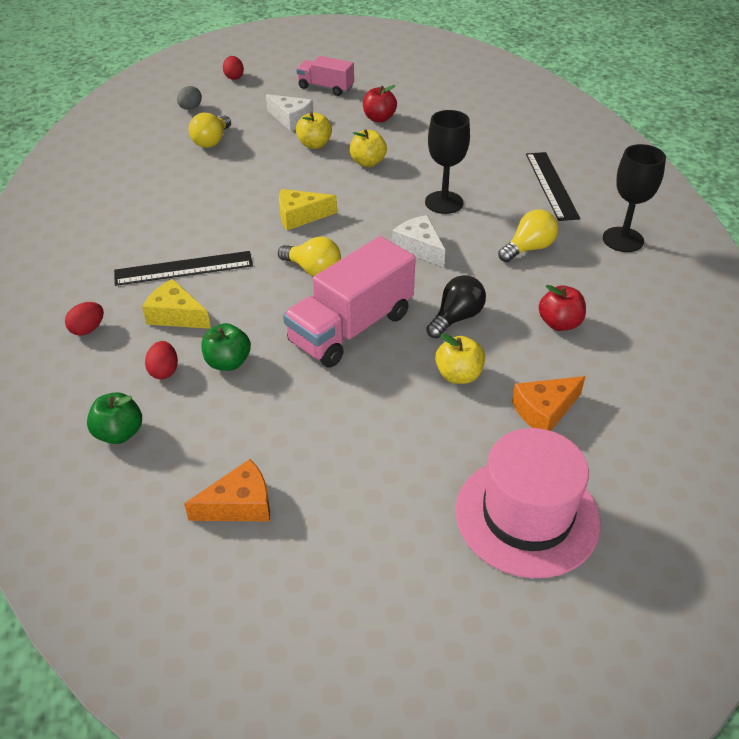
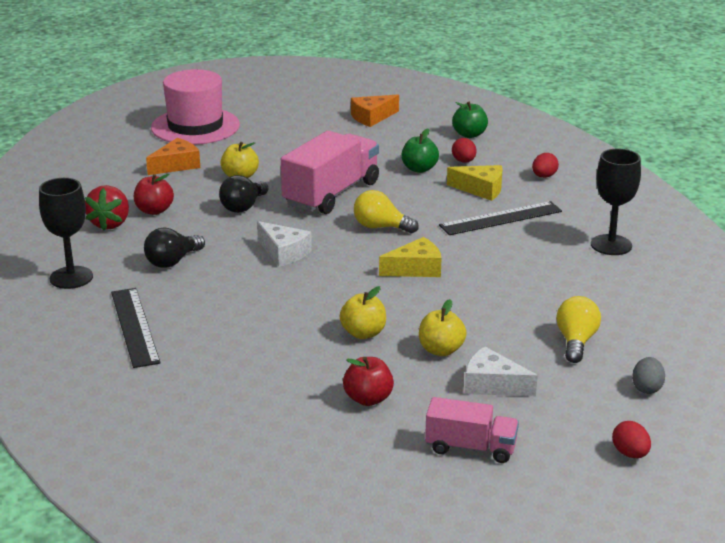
camera: 170 degrees right, 15 degrees down
(444, 202) = (263, 296): black goblet -> black goblet (611, 245)
(528, 248) = (172, 261): yellow light bulb -> black light bulb
(605, 308) = (110, 224): none -> red strawberry

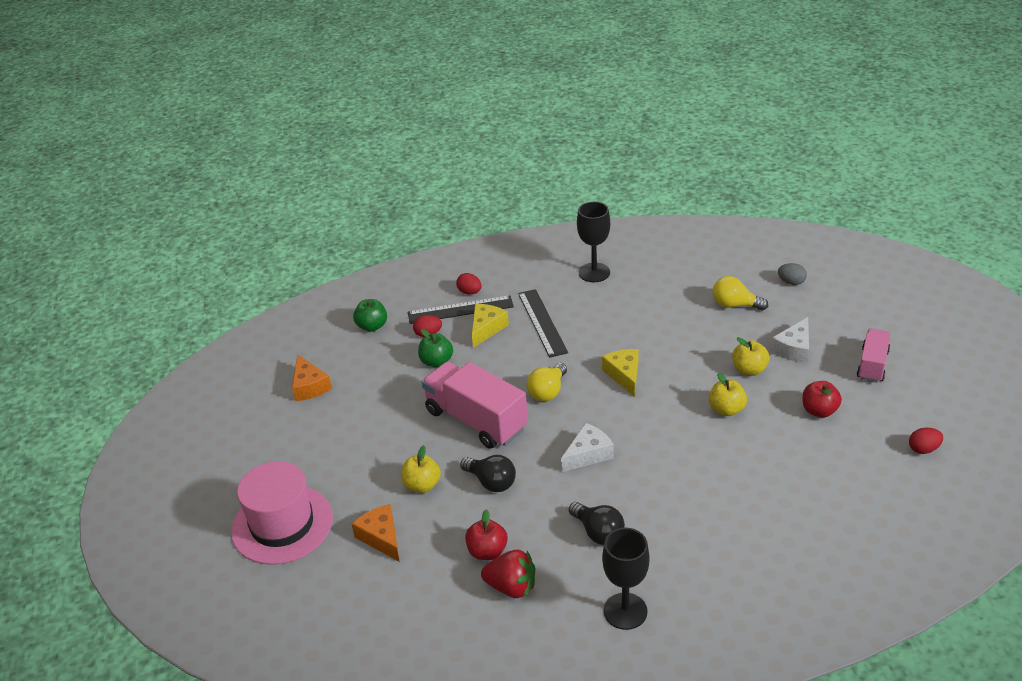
camera: 80 degrees left, 10 degrees up
(134, 327) = (719, 555): black ruler -> black ruler (460, 310)
(630, 454) = (867, 299): red egg -> red egg (923, 449)

